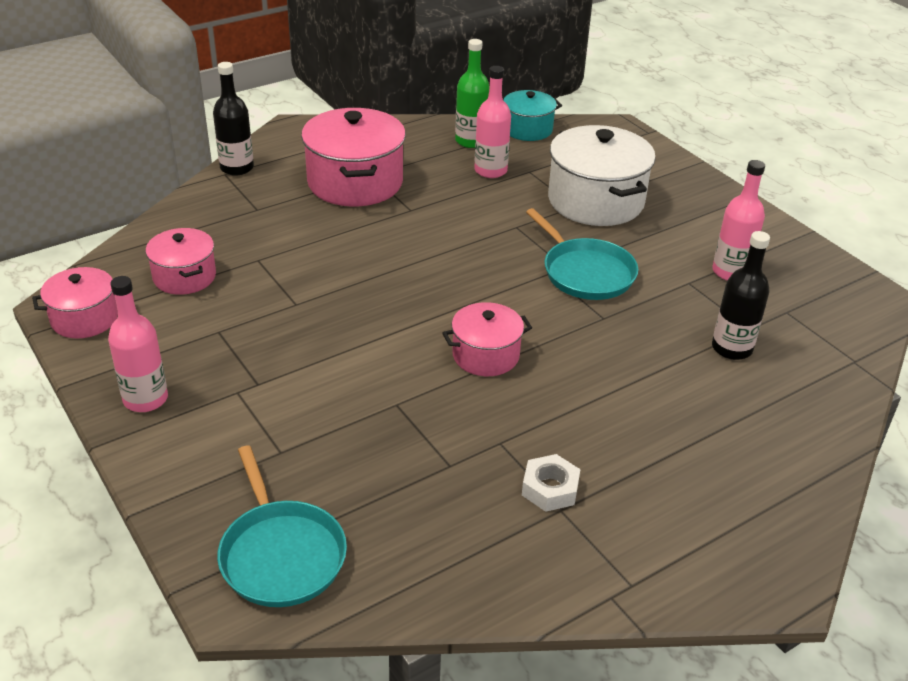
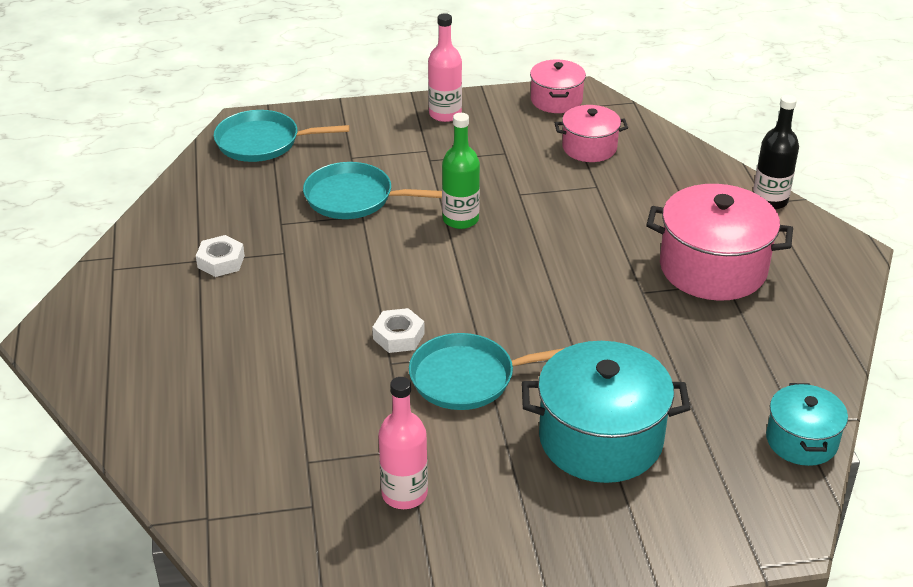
camera: 115 degrees right, 0 degrees up
(366, 421) = (354, 198): none -> turquoise pan
(471, 141) = (782, 379): green bottle -> green bottle (460, 219)
(485, 355) = (387, 275): pink pot -> none
(490, 170) = (703, 374): pink bottle -> none
(566, 323) = (398, 336): none -> white nut
(596, 201) = (600, 439): white pot -> turquoise pot
(731, 348) = (289, 433): black bottle -> none

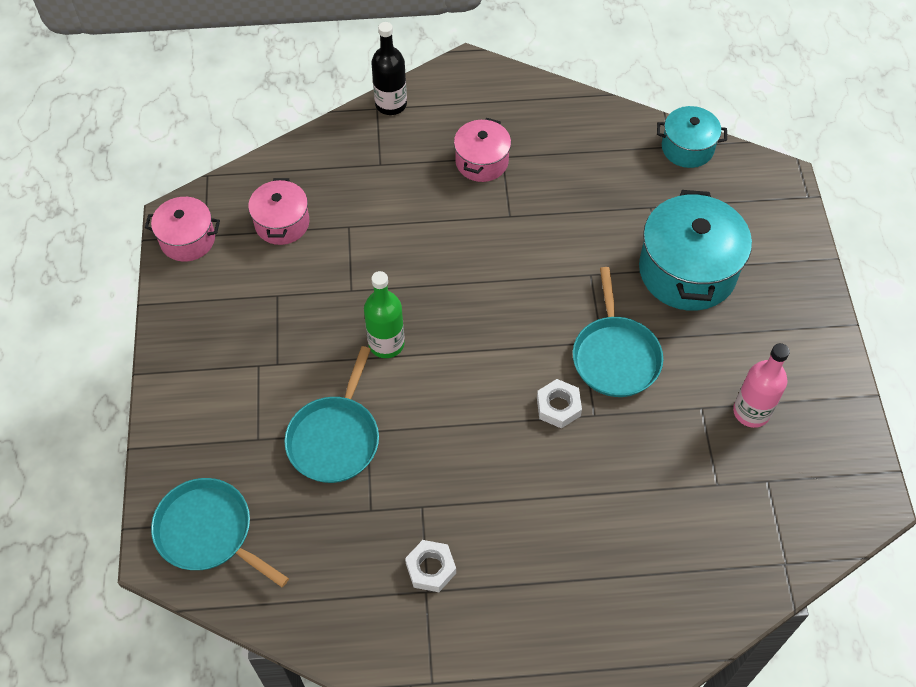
camera: 85 degrees left, 20 degrees up
(262, 142) = (208, 532): turquoise pan -> turquoise pan turned 120 degrees clockwise
(445, 114) = (191, 343): pink bottle -> none
(713, 268) = (481, 162): pink pot -> pink pot, size x0.57

